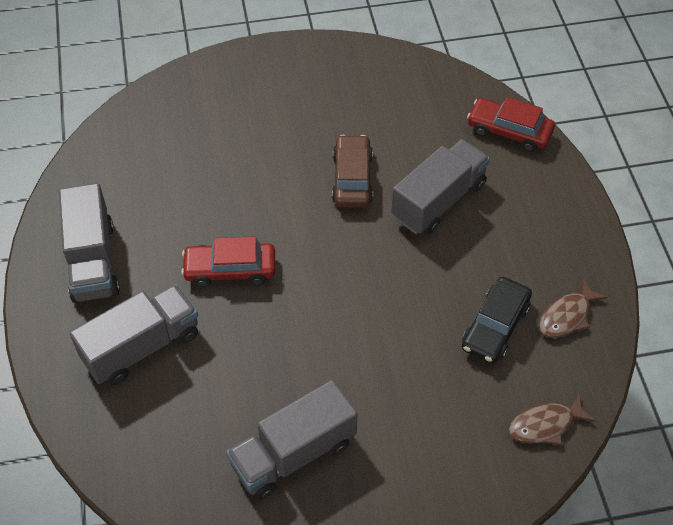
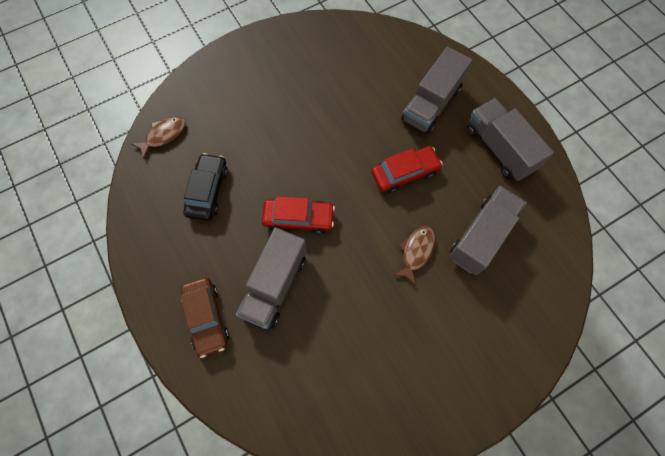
camera: 160 degrees right, 15 degrees up
(293, 454) = (310, 74): grey truck -> grey truck (481, 236)
(352, 179) = (351, 282): brown car -> brown car (206, 318)
(509, 131) = (232, 385): red car -> red car (299, 218)
(567, 316) = (158, 215): brown fish -> brown fish (416, 252)

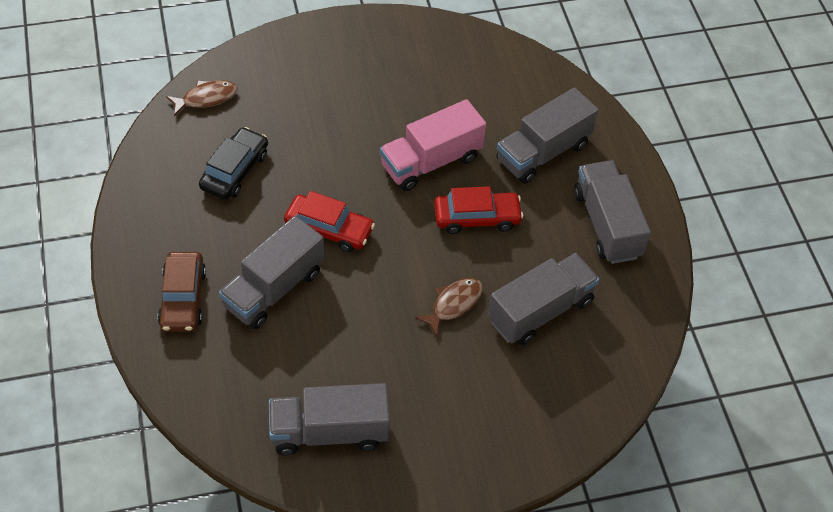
camera: 15 degrees right, 15 degrees down
(353, 137) = (431, 162): none -> pink truck
(365, 398) = (329, 432): none -> grey truck

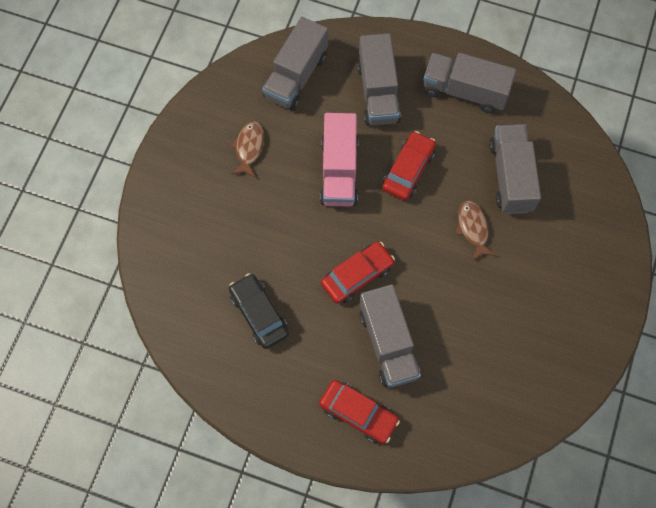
camera: 55 degrees left, 15 degrees up
(183, 298) = (358, 413): brown car -> red car
(206, 98) = (171, 298): brown fish -> brown fish (249, 148)
(329, 432) = (531, 369): grey truck -> grey truck (296, 76)

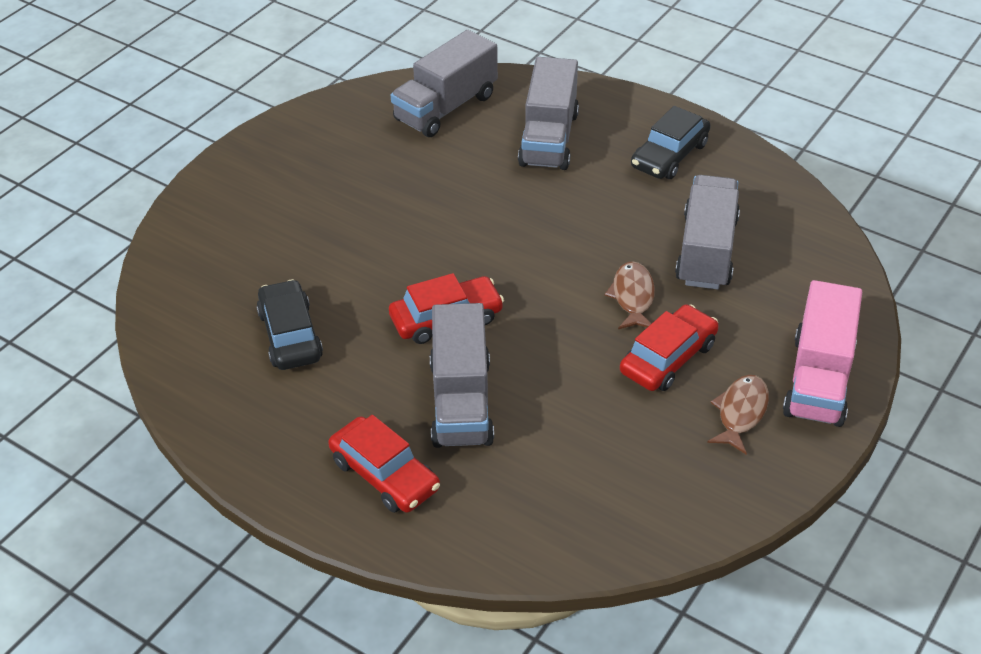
camera: 15 degrees right, 25 degrees down
(249, 148) = (353, 165): brown fish -> brown fish (740, 413)
(339, 171) = (465, 206): pink truck -> pink truck (818, 379)
(408, 170) = (562, 221): red car -> red car (668, 358)
(465, 91) = (669, 155): grey truck -> black car

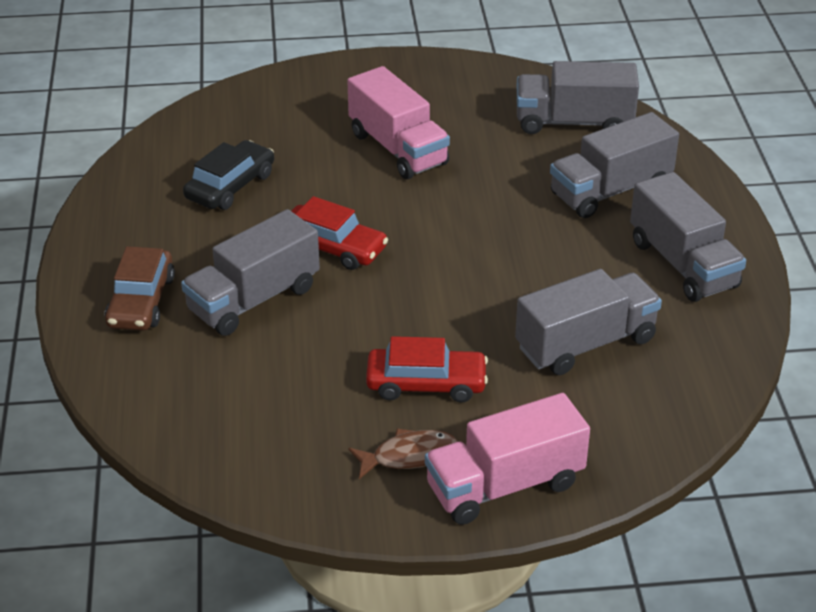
camera: 50 degrees right, 5 degrees down
(362, 213) = (398, 149): none -> pink truck
(384, 475) = (141, 301): red car -> brown car
(633, 297) = (475, 329): brown fish -> none
(669, 155) = (683, 264): black car -> grey truck

